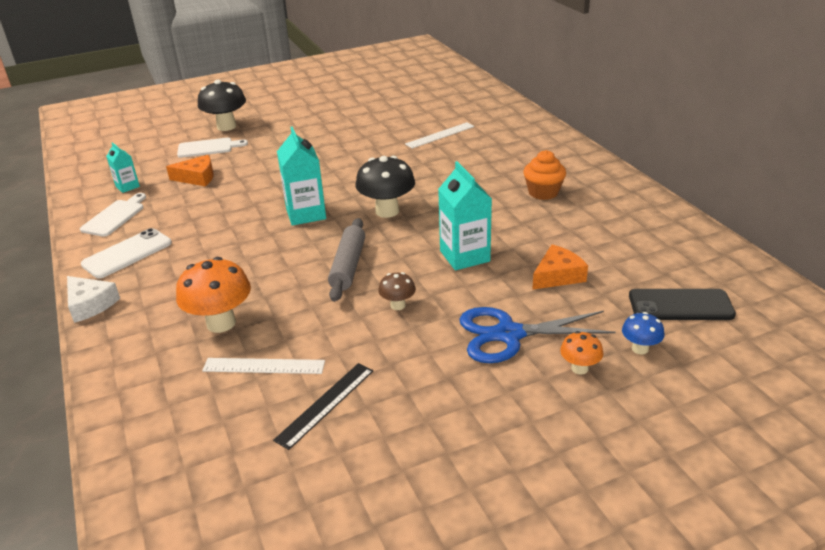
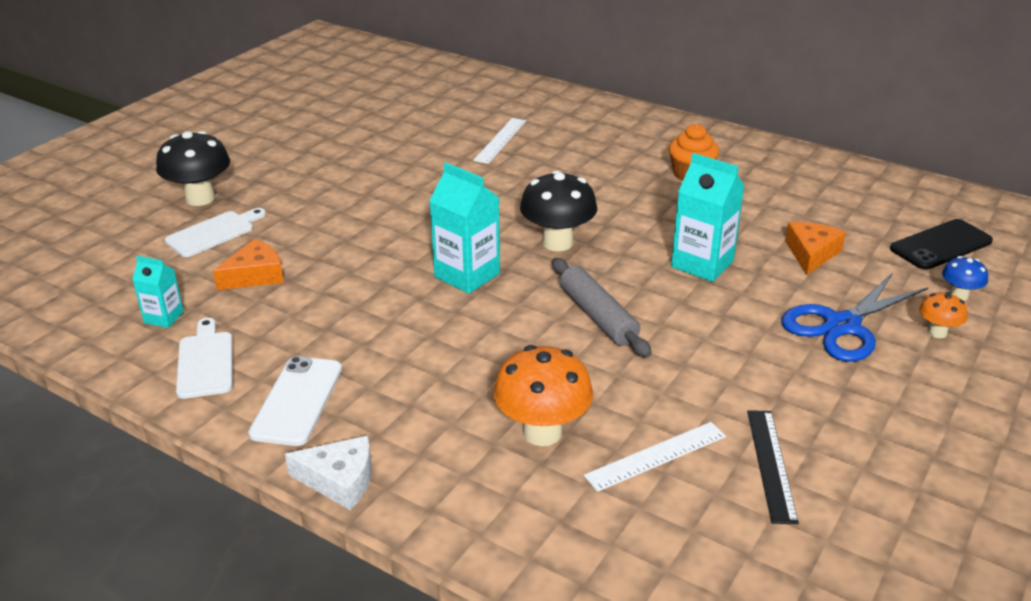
camera: 35 degrees left, 0 degrees up
(398, 305) = (705, 338): brown mushroom -> none

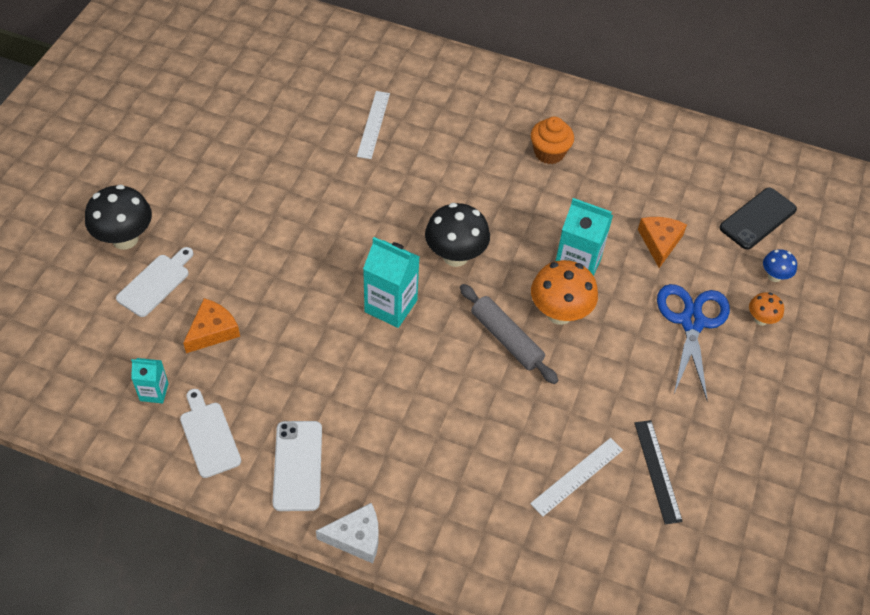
camera: 15 degrees left, 20 degrees up
(542, 432) = (491, 467): orange mushroom -> orange mushroom (559, 313)
(842, 325) = (692, 322): blue scissors -> blue scissors turned 150 degrees clockwise

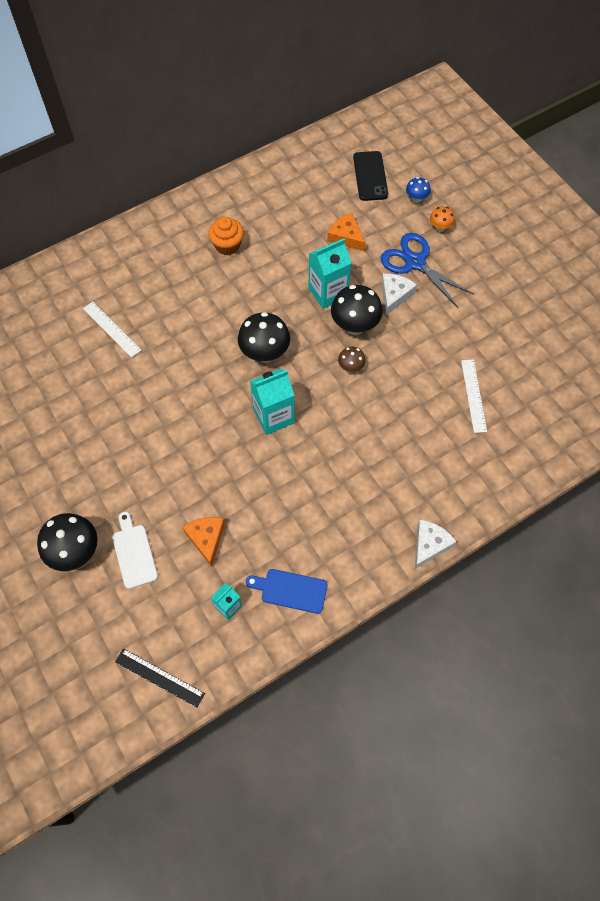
camera: 50 degrees left, 10 degrees up
(209, 436) = (291, 590): white cutting board -> blue cutting board
(298, 465) = (353, 548): white phone -> none
(506, 339) = (350, 367): grey rolling pin -> brown mushroom
(559, 313) = (354, 326): orange mushroom -> black mushroom
(632, 327) = (394, 295): none -> white cheese
(657, 471) = (499, 352): black ruler -> black ruler (159, 677)

